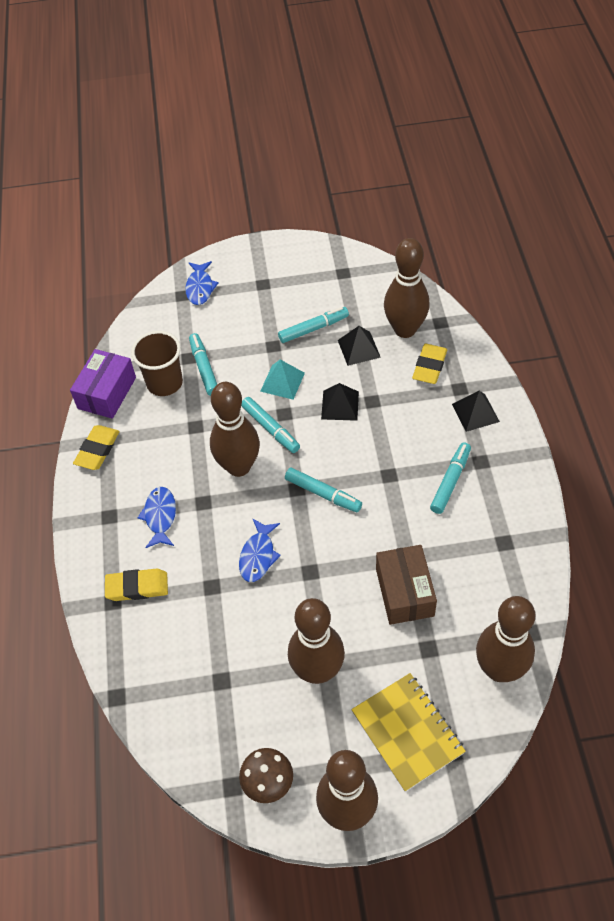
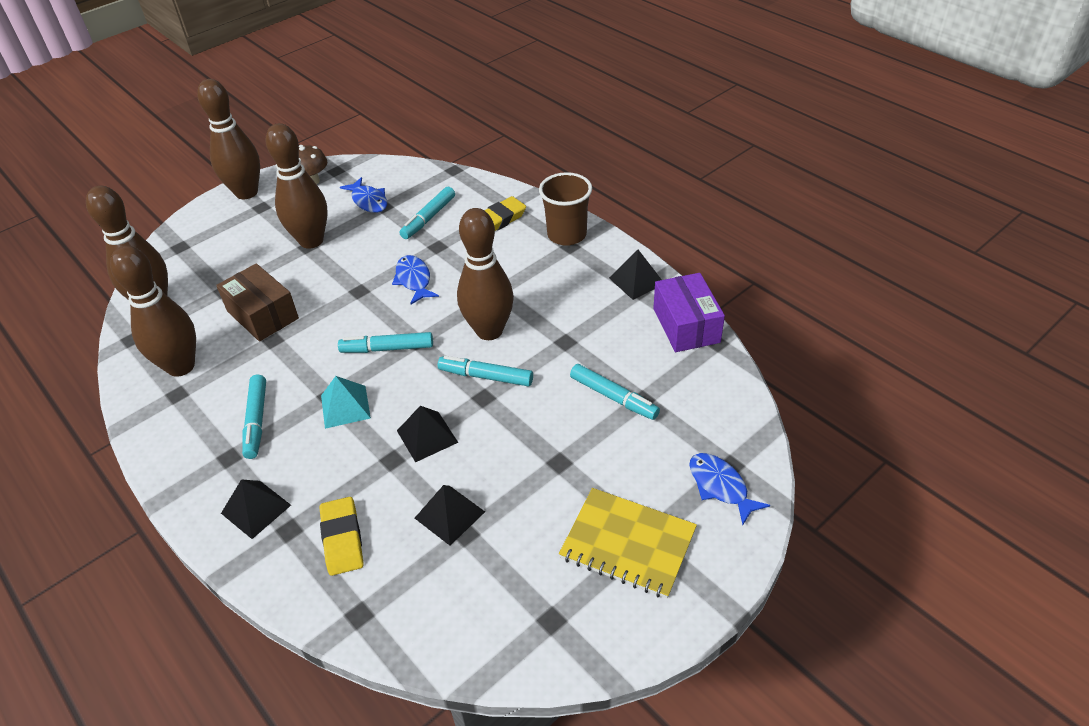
camera: 145 degrees right, 10 degrees down
(97, 450) = (636, 280): yellow eraser -> black pyramid
(160, 516) = (526, 265): blue fish -> blue fish (369, 201)
(164, 383) = (639, 362): brown cup -> brown cup (567, 235)
(282, 382) = (513, 428): turquoise pyramid -> turquoise pyramid (345, 406)
(313, 329) = (527, 510): turquoise marker -> turquoise marker (429, 218)
(405, 329) = (404, 575): brown bowling pin -> brown bowling pin (181, 366)
(407, 732) = (220, 241): yellow notebook -> yellow notebook (627, 544)

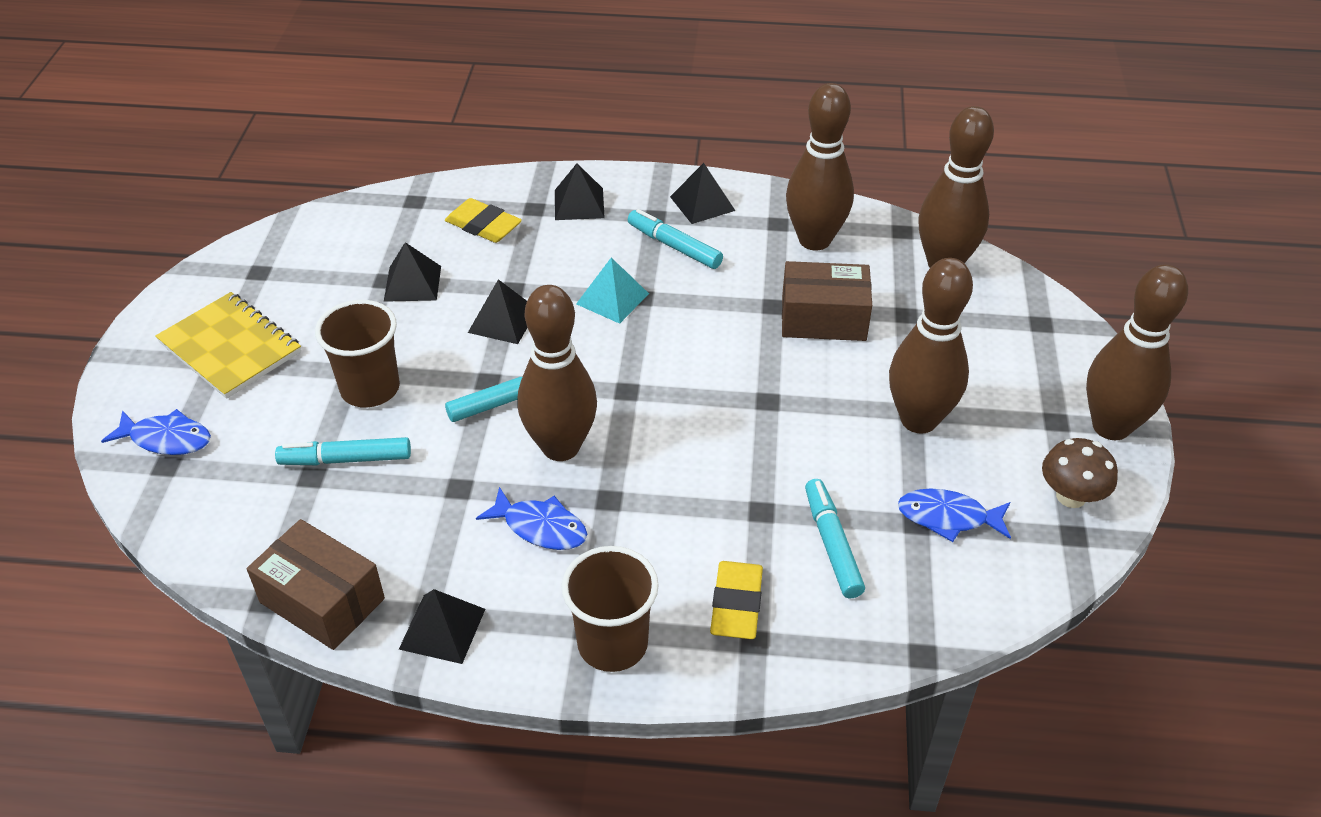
camera: 135 degrees right, 0 degrees up
(187, 445) = (702, 203): none -> black pyramid
(387, 349) = (646, 365): turquoise marker -> none
(414, 280) = (725, 450): blue fish -> blue fish (540, 527)
(558, 439) = (370, 389): none -> brown cup
(627, 544) = (230, 347): yellow notebook -> yellow notebook turned 60 degrees clockwise
(686, 325) = (322, 600): purple box -> brown box

